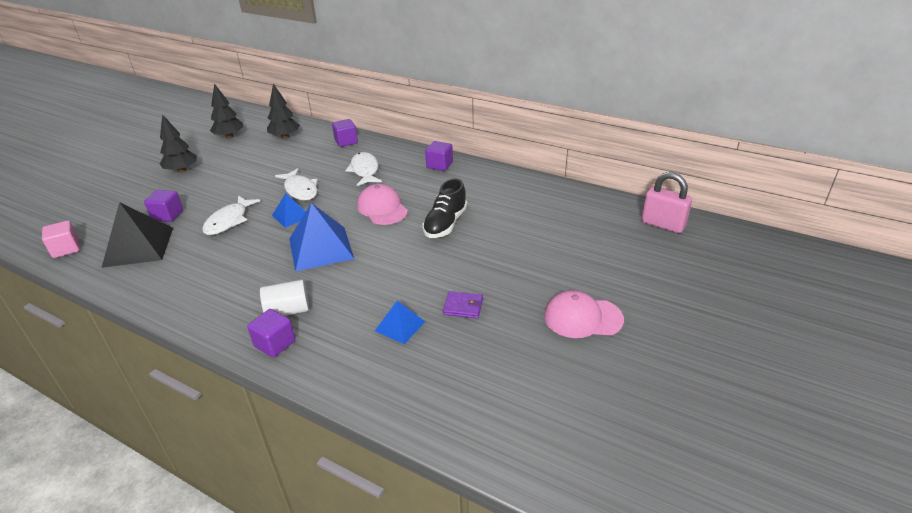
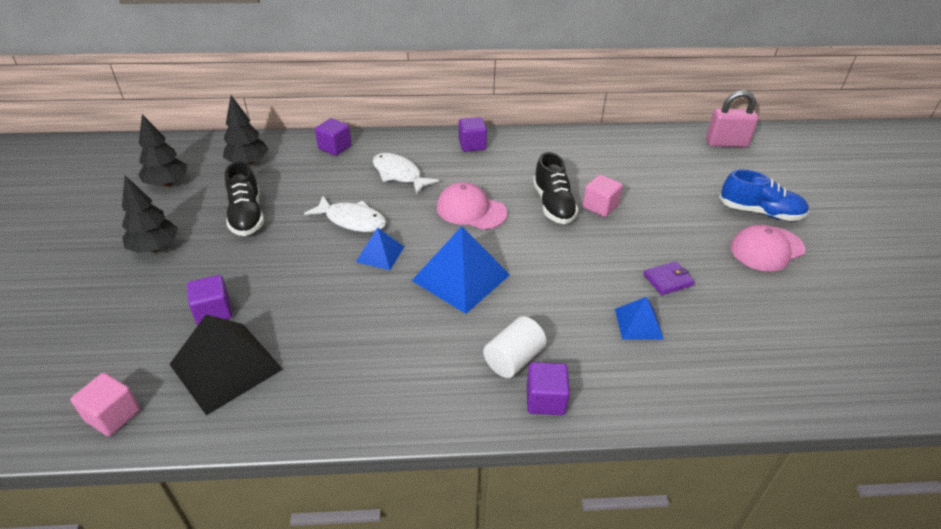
camera: 35 degrees left, 5 degrees up
(229, 221) = (309, 288): white fish -> none
(247, 168) = (247, 216): none -> black shoe
(480, 237) = (600, 206): none -> pink cube
(617, 288) = (760, 212): none -> blue shoe

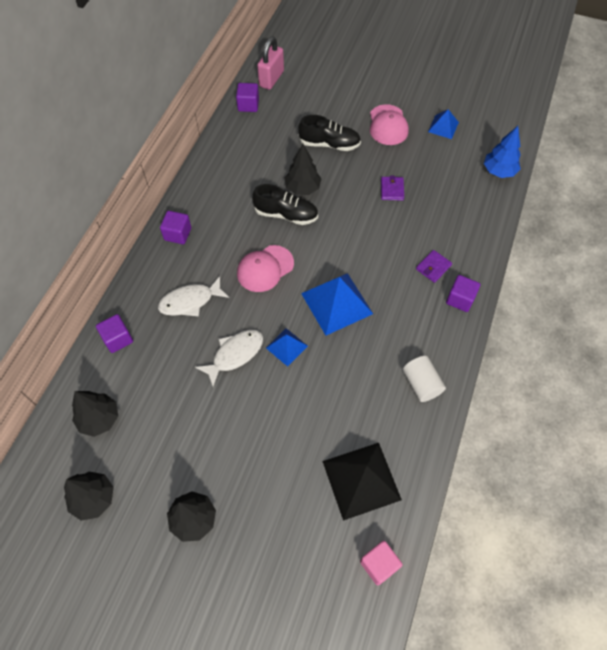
camera: 65 degrees left, 20 degrees up
(213, 312) = (299, 480): purple cube -> purple cube (248, 105)
(247, 216) = (185, 435): black shoe -> black shoe (329, 144)
(513, 359) = (423, 302): white cylinder -> white cylinder (421, 384)
(578, 355) = (433, 267): none -> purple wallet
(600, 206) = (303, 188): pink cube -> black tree
(638, 323) = (421, 224): blue pyramid -> blue pyramid (443, 127)
(760, 212) = (353, 107): blue shoe -> none
(816, 389) = (498, 171): none -> blue tree

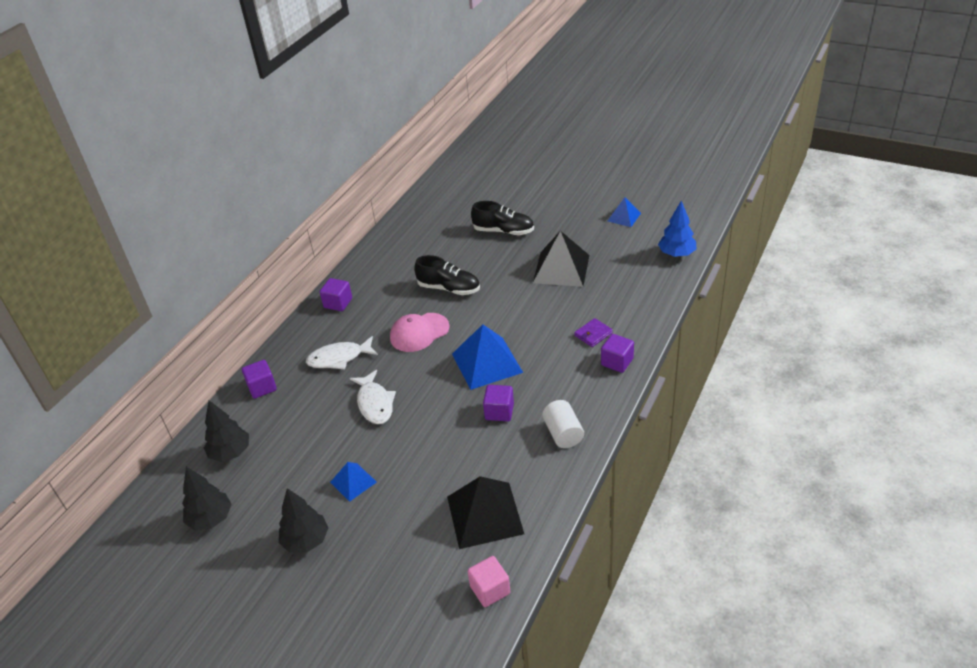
camera: 10 degrees right, 20 degrees down
(235, 354) = (375, 403): white fish -> white fish turned 105 degrees clockwise
(248, 105) = (428, 199): purple cube -> purple cube (499, 412)
(271, 79) = (455, 178): pink padlock -> none
(286, 347) = (428, 398): blue pyramid -> blue pyramid (353, 482)
(303, 188) = (470, 267): black tree -> none
(388, 125) = (566, 215): pink cap -> none
(392, 190) = (561, 269): purple wallet -> black pyramid

